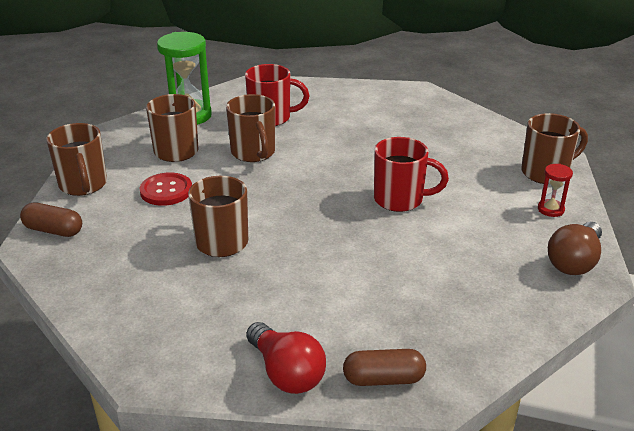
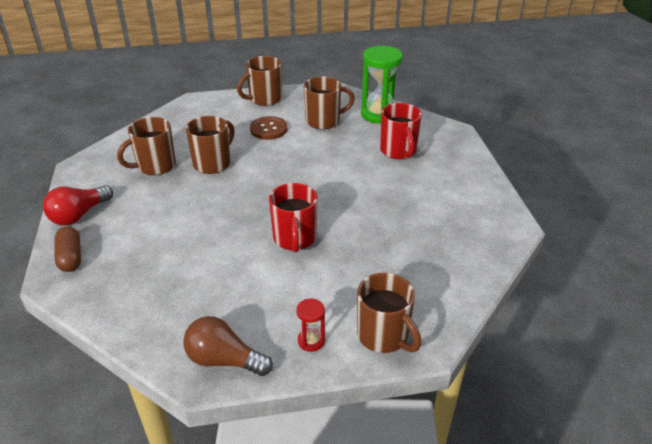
camera: 75 degrees right, 5 degrees up
(54, 230) = (211, 103): brown capsule -> none
(166, 191) = (268, 129): red button -> brown button
(253, 153) = (336, 153): brown mug -> brown mug (155, 166)

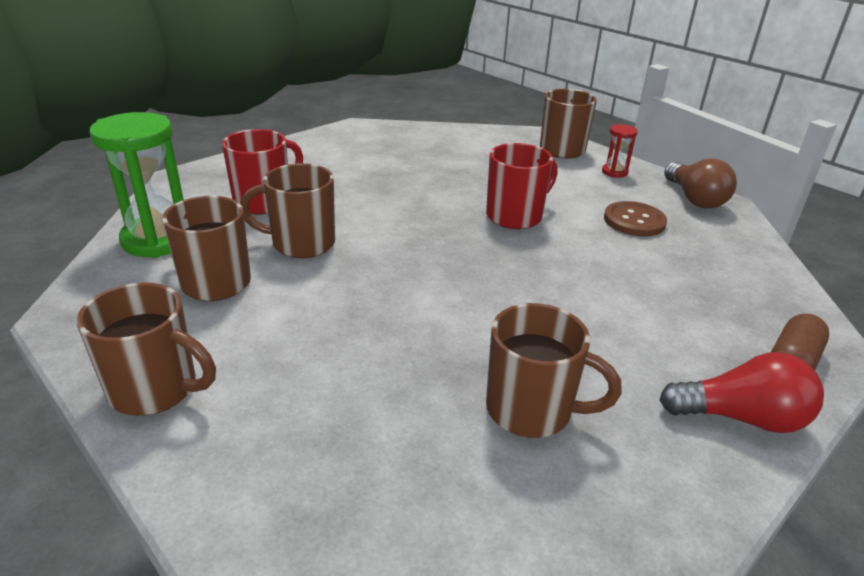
camera: 125 degrees left, 5 degrees down
(213, 163) = (449, 343): brown mug -> brown mug (301, 243)
(268, 129) = (287, 330): brown button -> brown button (634, 221)

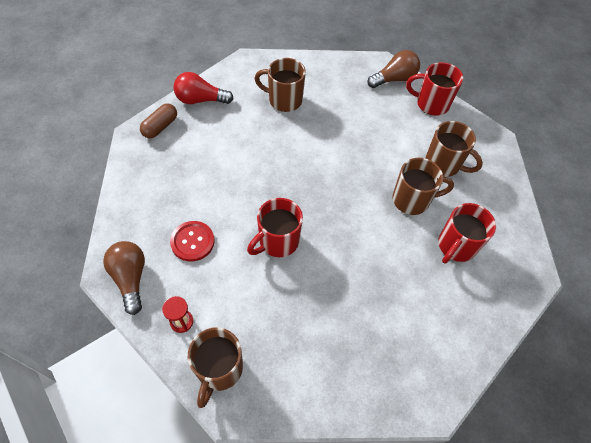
camera: 175 degrees right, 25 degrees up
(156, 389) = (431, 104): brown mug -> red mug
(157, 240) = (496, 198): green hourglass -> none
(214, 462) = (394, 79): none -> brown light bulb
(634, 221) = (192, 242): brown button -> red button

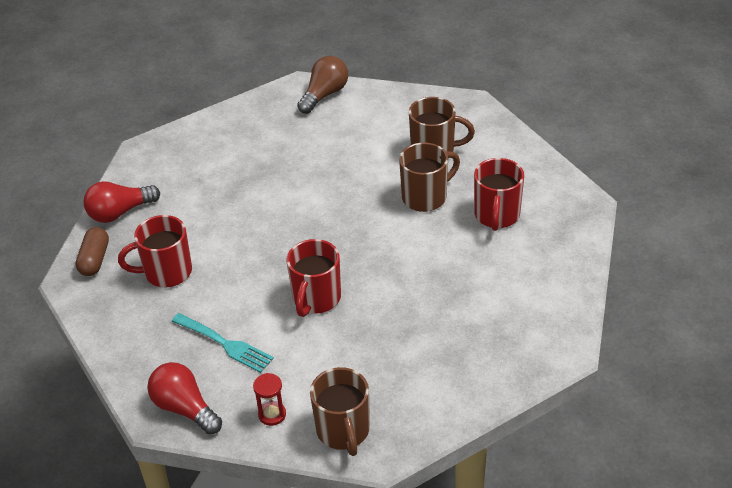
camera: 25 degrees left, 15 degrees down
(130, 278) = (184, 408): brown light bulb -> red light bulb
(192, 242) = (225, 344): red button -> turquoise fork
(284, 100) = (218, 169): brown mug -> none
(431, 104) = (381, 101): red mug -> red mug (166, 272)

